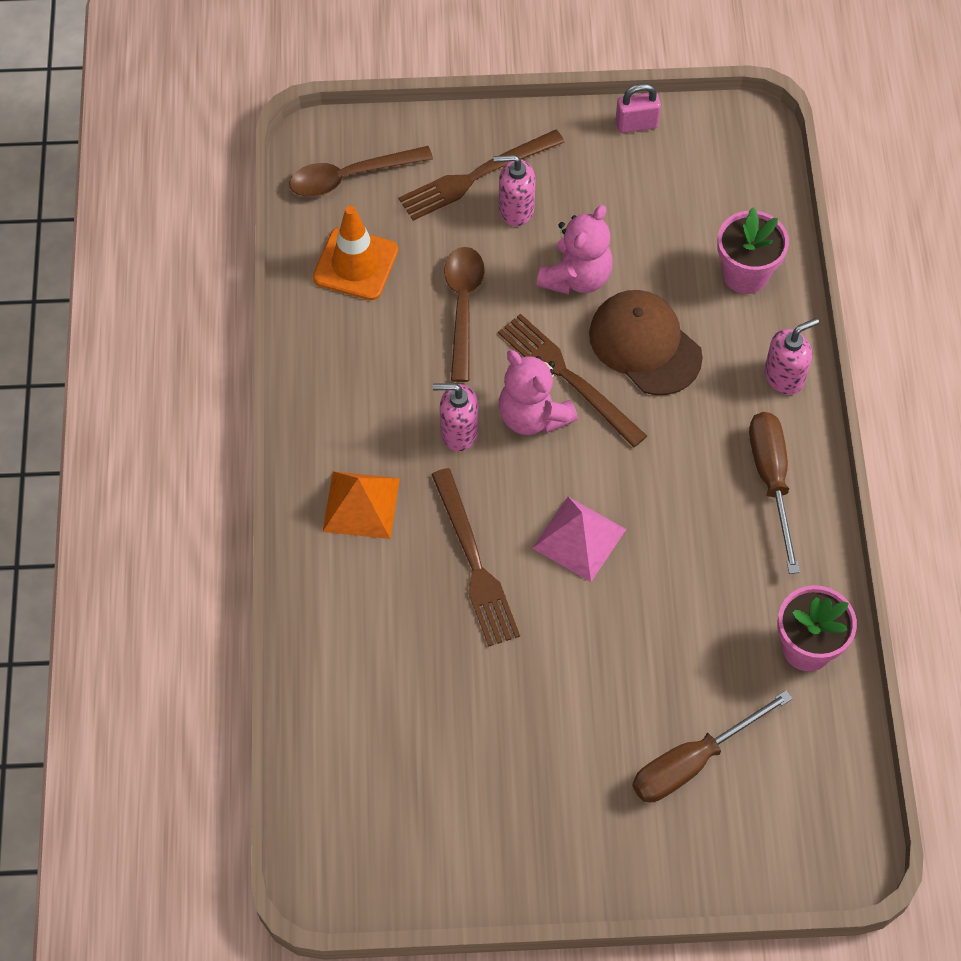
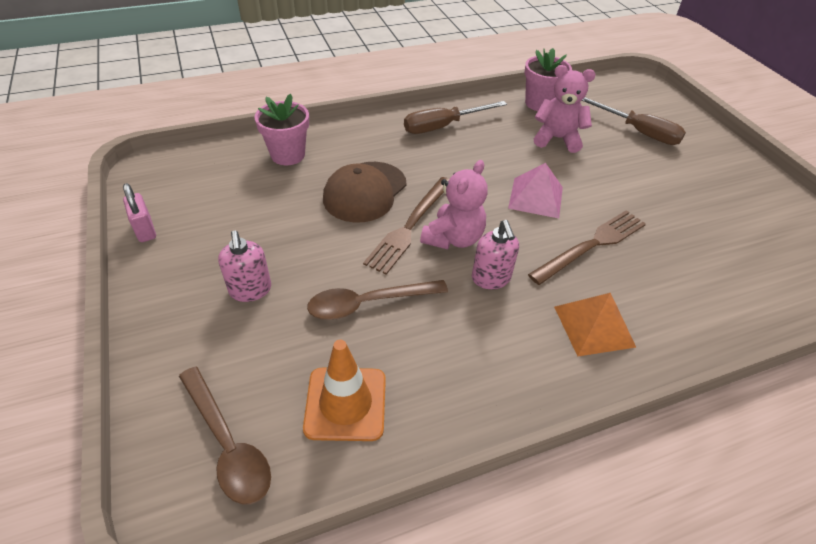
camera: 110 degrees left, 15 degrees down
(476, 176) = (214, 327): brown fork -> none
(576, 277) = (314, 238): pink teddy bear -> pink teddy bear (557, 139)
(784, 376) = (365, 130): pink soap dispenser -> none

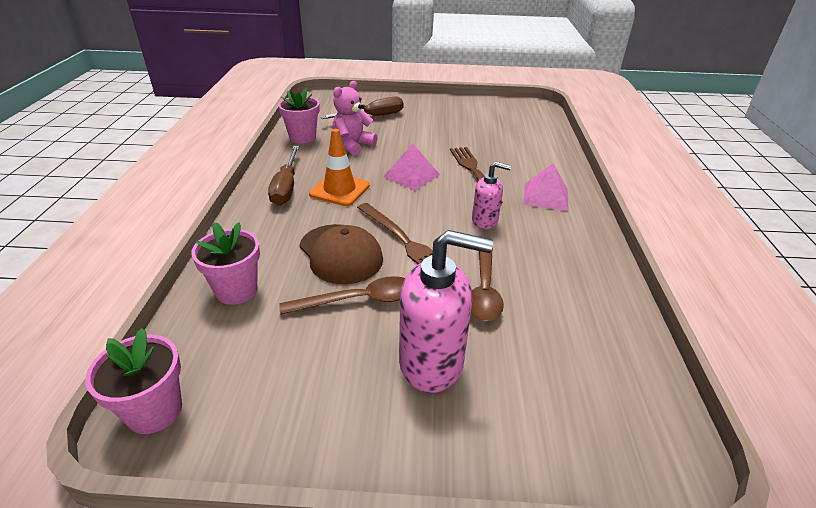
camera: 65 degrees left, 10 degrees down
(145, 230) = (274, 447): pink padlock -> none
(163, 168) = (154, 411): none -> pink flower pot
(227, 444) = (616, 415): brown spoon -> brown spoon (358, 300)
(250, 290) = (432, 363): pink soap dispenser -> pink soap dispenser, size x1.75
(345, 403) = (586, 328): orange traffic cone -> orange traffic cone (339, 190)
(453, 238) = (432, 224): pink teddy bear -> none
(594, 326) = (545, 196): orange pyramid -> pink pyramid

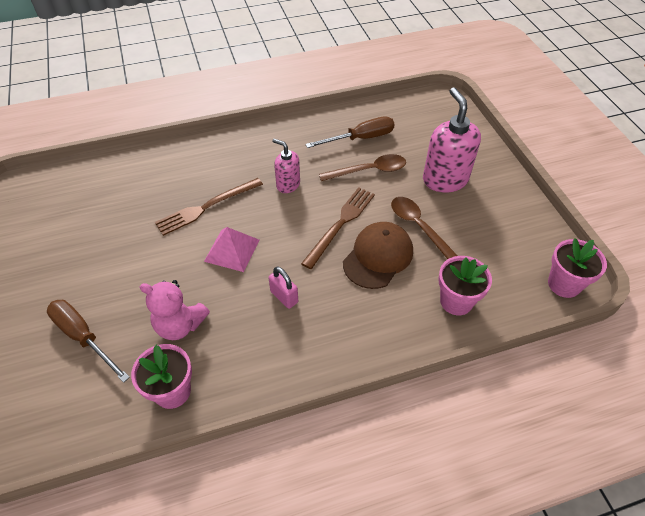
camera: 110 degrees left, 15 degrees up
(286, 187) = (299, 346): brown screwdriver -> brown screwdriver (360, 138)
(339, 190) = (284, 297): orange traffic cone -> pink padlock
(485, 221) = (288, 185): pink soap dispenser -> pink soap dispenser turned 45 degrees counterclockwise
(545, 196) = (233, 156): pink pyramid -> none

